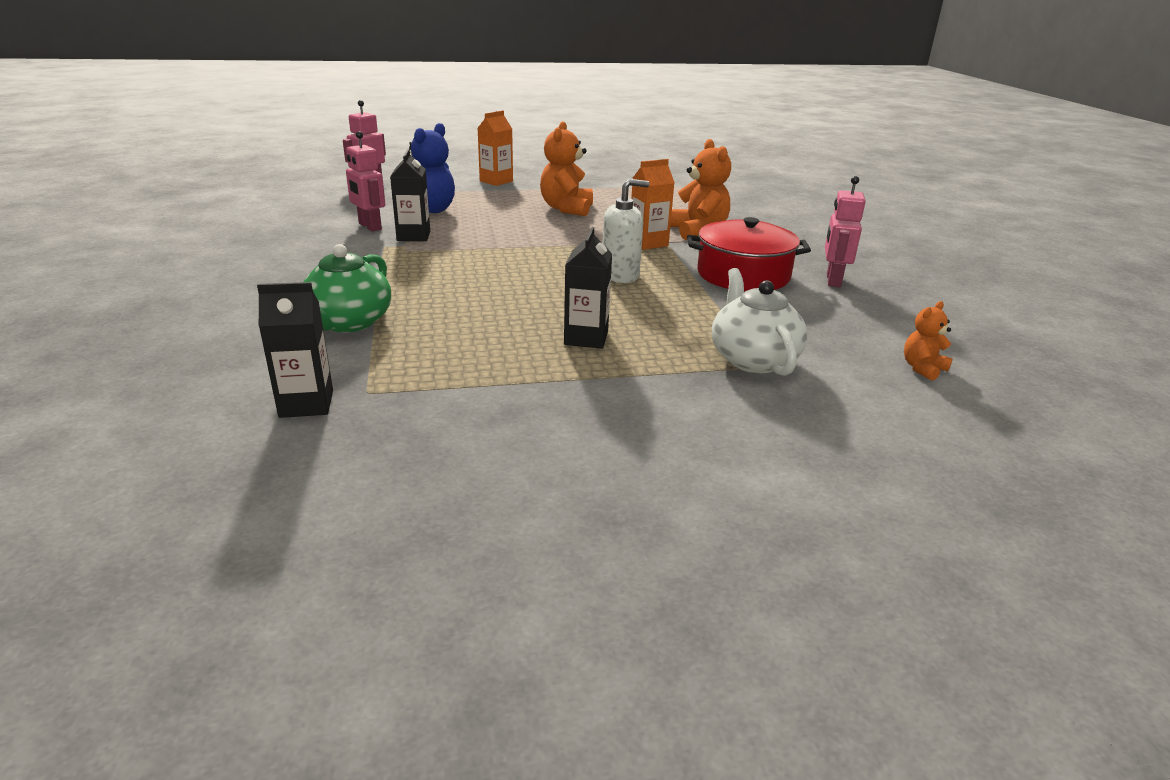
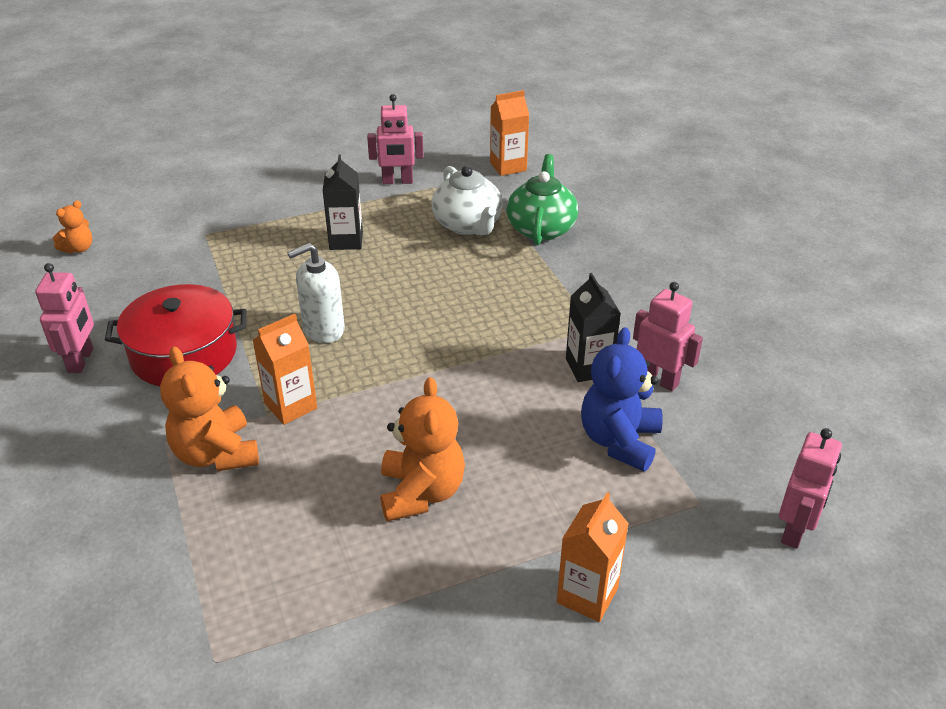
camera: 170 degrees right, 10 degrees up
(306, 404) = (508, 166): black carton -> orange carton
(491, 402) = (397, 181): none -> pink robot
(752, 359) = (213, 239): white teapot -> white teapot (468, 225)

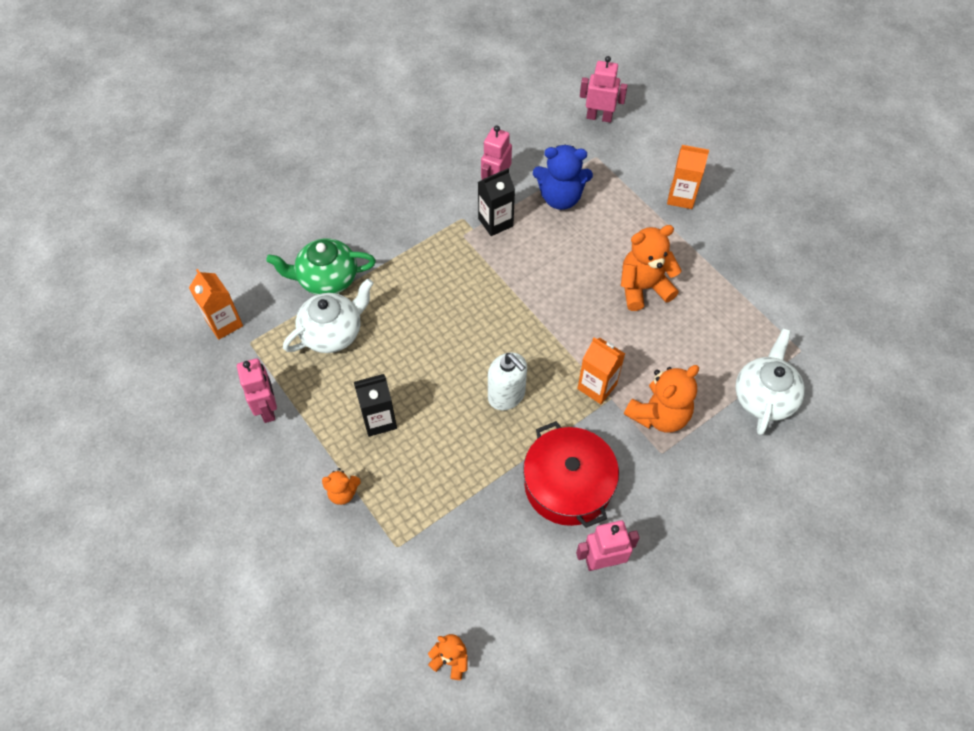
camera: 105 degrees left, 20 degrees up
(169, 579) = (764, 397): none -> white teapot
(282, 212) = (343, 493): none -> orange teddy bear

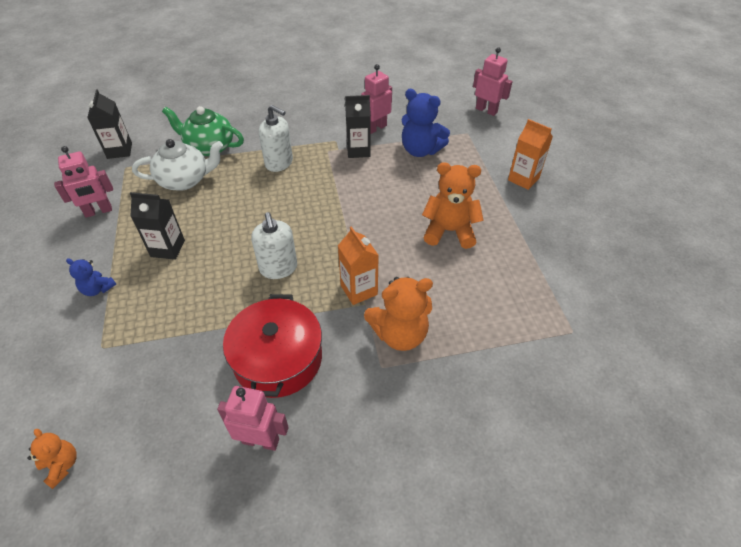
camera: 25 degrees right, 10 degrees down
(224, 323) = (119, 150): orange carton -> black carton
(267, 408) = (98, 211): pink robot -> pink robot turned 60 degrees clockwise
(343, 493) = (98, 289): orange teddy bear -> blue teddy bear
(421, 270) = (279, 163): none -> white soap dispenser
(764, 397) = (512, 358): white teapot -> none

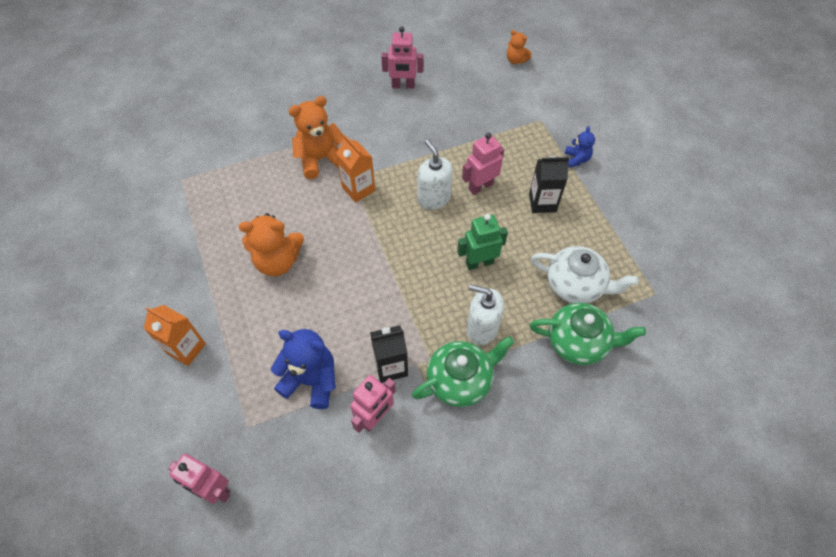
camera: 170 degrees right, 10 degrees up
(98, 211) = (636, 231): pink robot -> pink robot (480, 186)
(98, 289) = (576, 159): blue teddy bear -> blue teddy bear turned 75 degrees clockwise
(119, 150) = (681, 318): black carton -> none
(185, 180) = (576, 285): white teapot -> white teapot turned 135 degrees counterclockwise
(259, 206) = (479, 262): none -> green robot
(277, 358) = (409, 130): red pot -> none
(308, 138) = (460, 380): none -> green teapot

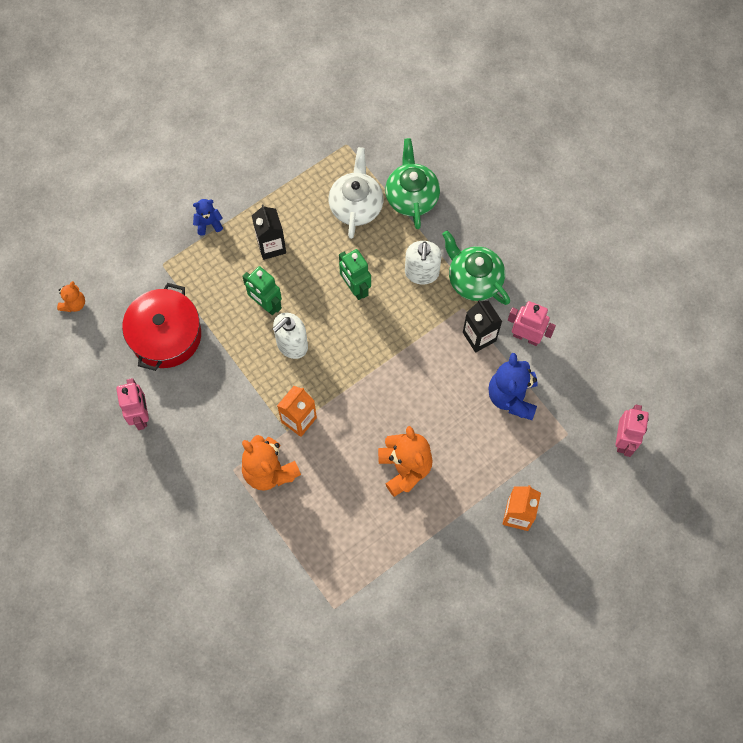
camera: 105 degrees left, 10 degrees up
(470, 112) = (165, 335): none -> red pot
(480, 186) = (266, 305): pink robot -> green robot

